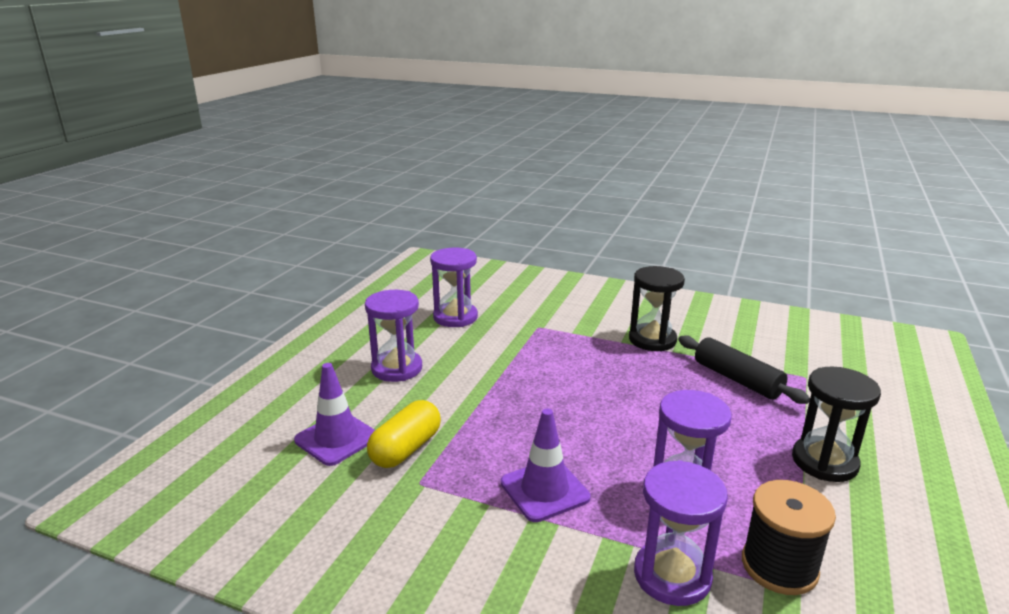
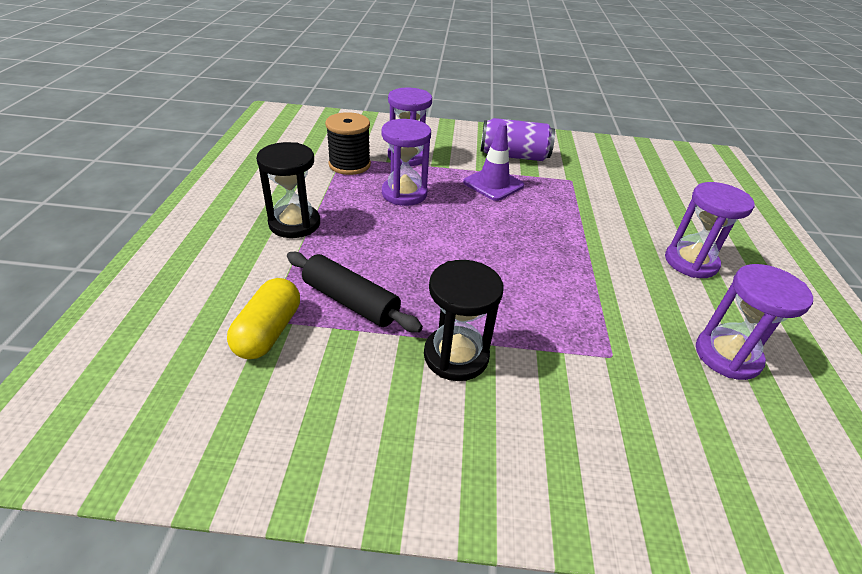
camera: 160 degrees right, 15 degrees up
(336, 439) = (652, 197): purple traffic cone -> none
(406, 449) = (600, 197): yellow capsule -> yellow capsule (268, 332)
(473, 549) = (514, 156): none -> purple can

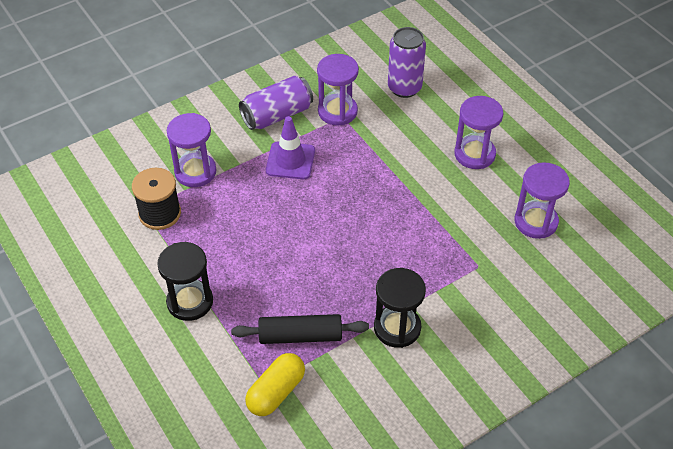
camera: 35 degrees left, 10 degrees up
(268, 332) = (276, 392): yellow capsule -> yellow capsule turned 60 degrees clockwise
(404, 193) = (236, 216): purple hourglass -> purple hourglass (337, 111)
(652, 188) = (404, 88): none -> purple can

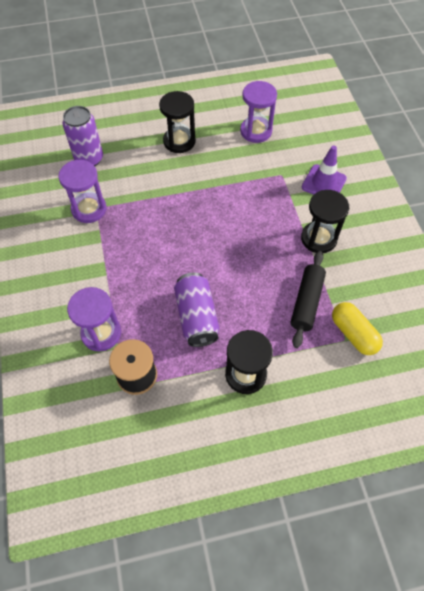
camera: 70 degrees left, 10 degrees up
(277, 115) = (68, 252): purple can -> purple can (196, 317)
(290, 161) = (126, 257): purple traffic cone -> purple traffic cone (323, 183)
(474, 154) = (179, 141): purple hourglass -> black hourglass

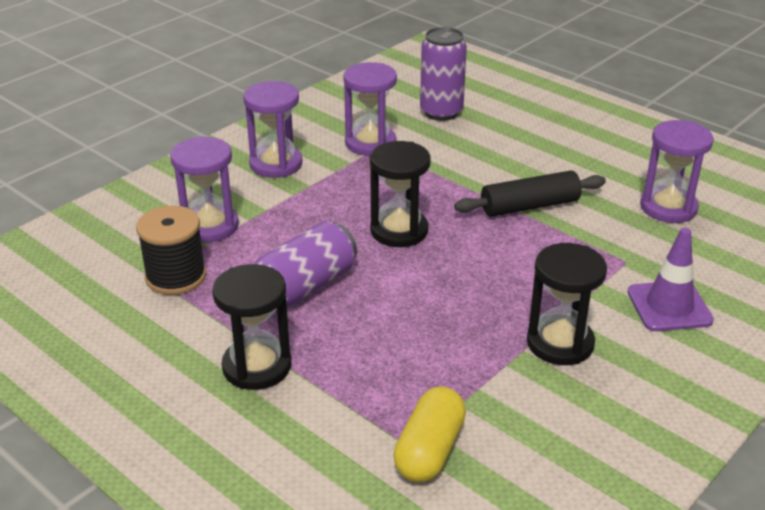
camera: 55 degrees right, 25 degrees down
(67, 266) = (276, 164): none -> purple hourglass
(179, 141) = (558, 158): black hourglass -> black hourglass (399, 231)
(306, 302) = (433, 376): black rolling pin -> black rolling pin (529, 206)

